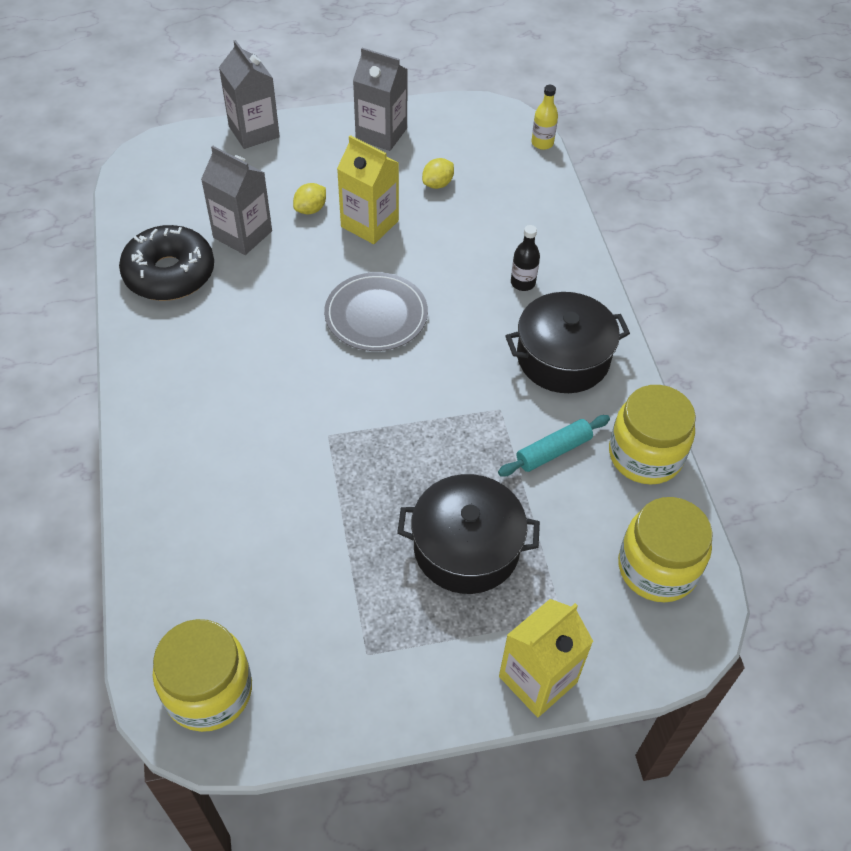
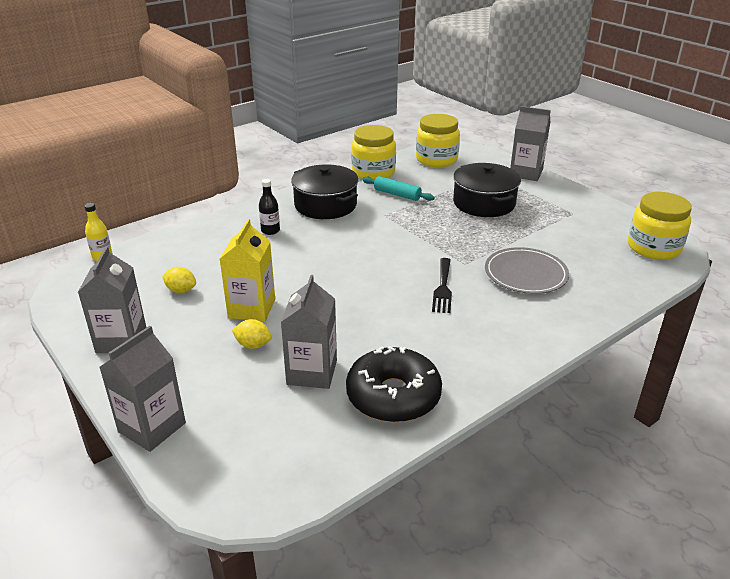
camera: 115 degrees left, 20 degrees down
(295, 387) = (443, 288): none -> black fork
(376, 315) = (348, 276): grey plate -> grey plate (525, 274)
(538, 679) = (526, 173): yellow carton -> grey carton

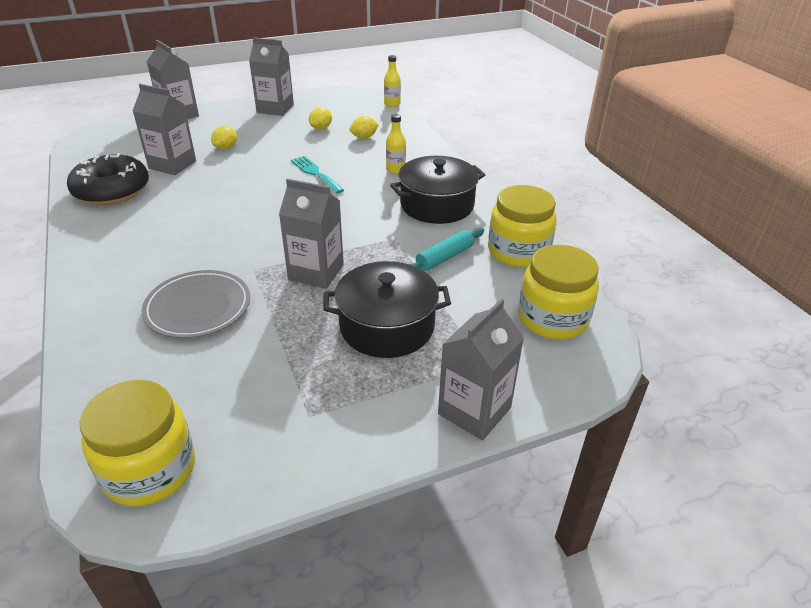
camera: 105 degrees right, 5 degrees up
(201, 259) = (364, 137): none -> yellow lemon
(252, 308) = (273, 151): yellow carton -> none
(270, 231) = (395, 170): black bottle -> yellow bottle
(294, 270) = (315, 173): none -> turquoise fork
(443, 288) = (222, 244): black fork -> none
(449, 237) = (316, 272): none -> grey carton

